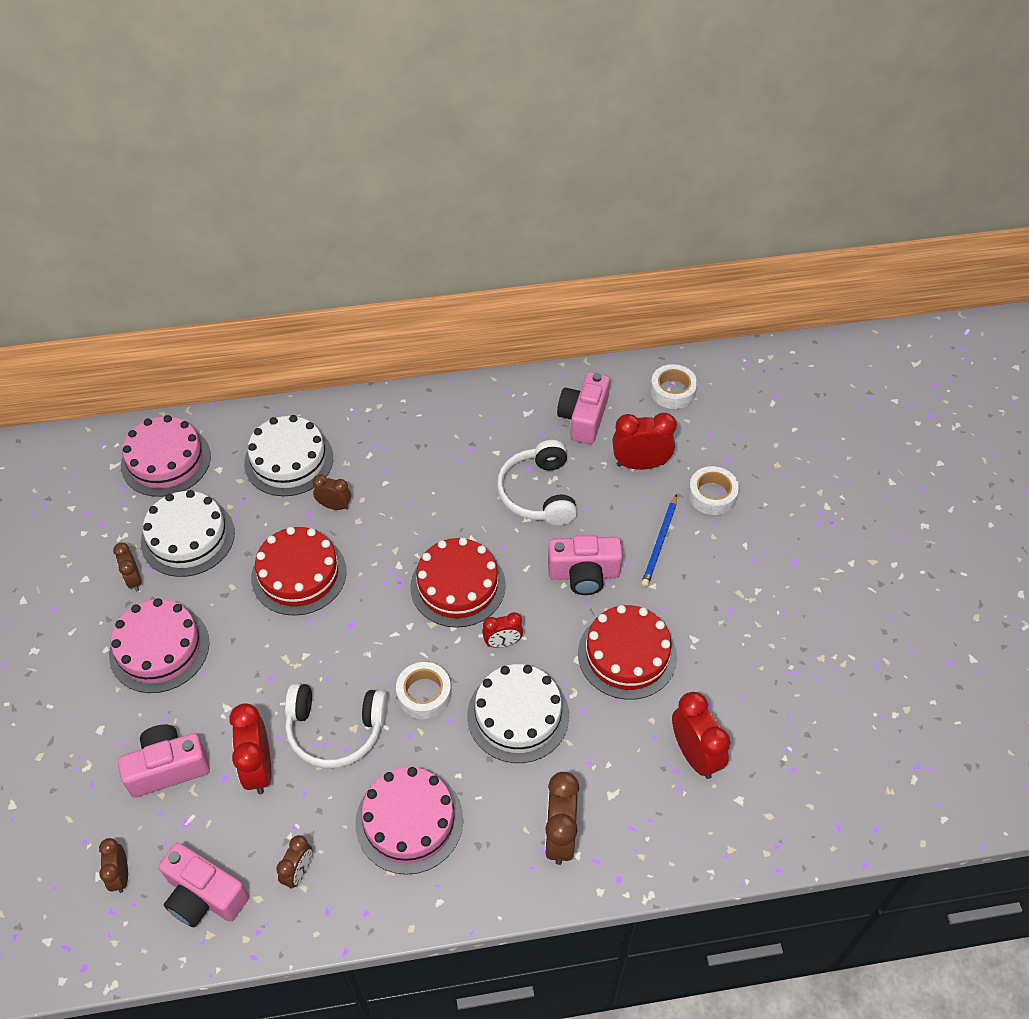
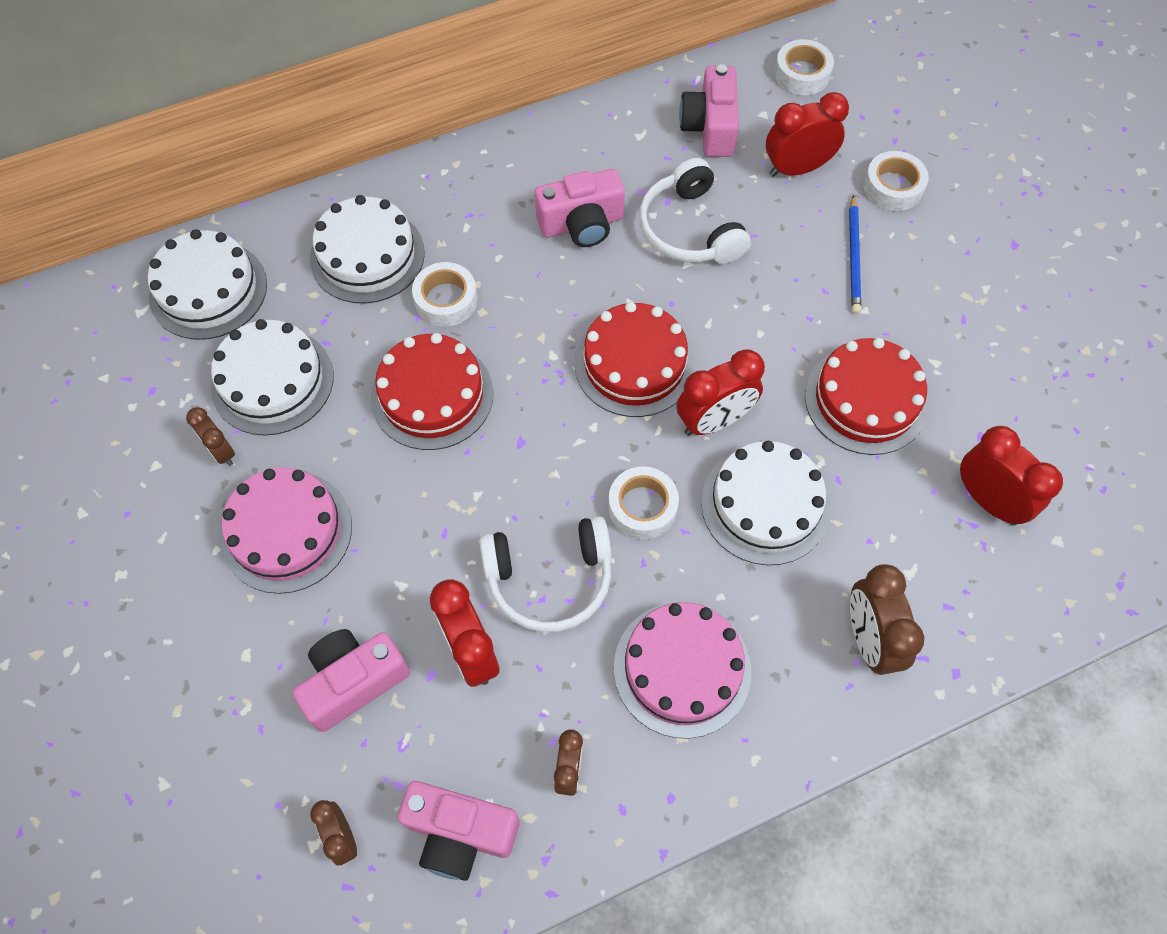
camera: 15 degrees left, 10 degrees up
(166, 460) = (208, 290): pink cake -> white cake
(334, 506) = (446, 300): brown clock -> white tape
(502, 643) = (714, 421): red clock -> red clock, size x1.68
(584, 574) = (779, 315): pink camera -> pink camera (582, 224)

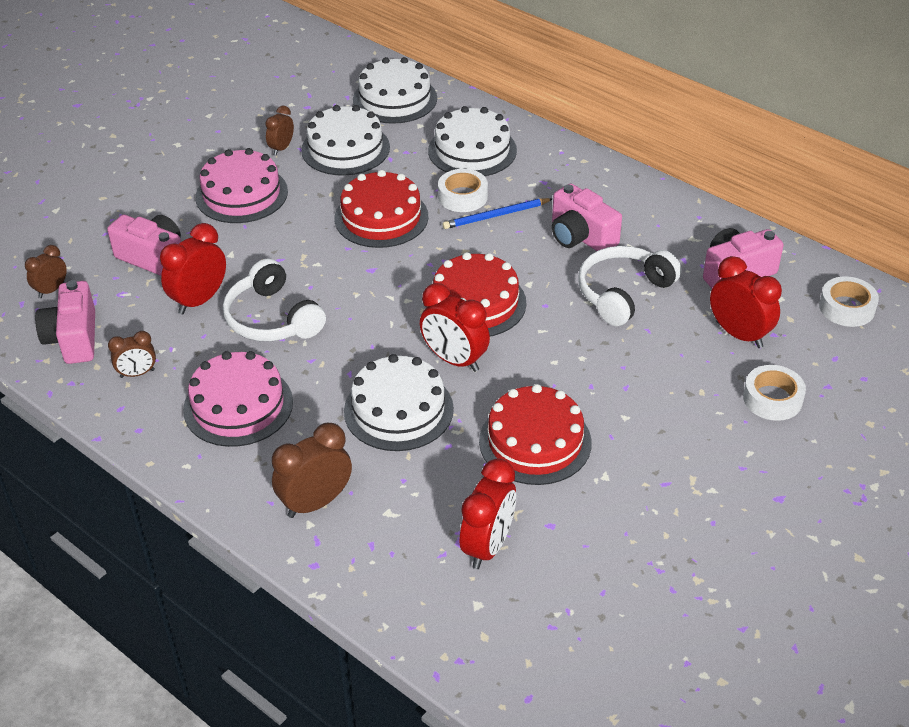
camera: 65 degrees right, 20 degrees down
(642, 507) = (356, 345): white tape -> none
(854, 257) = (674, 395): blue pencil -> blue pencil (495, 216)

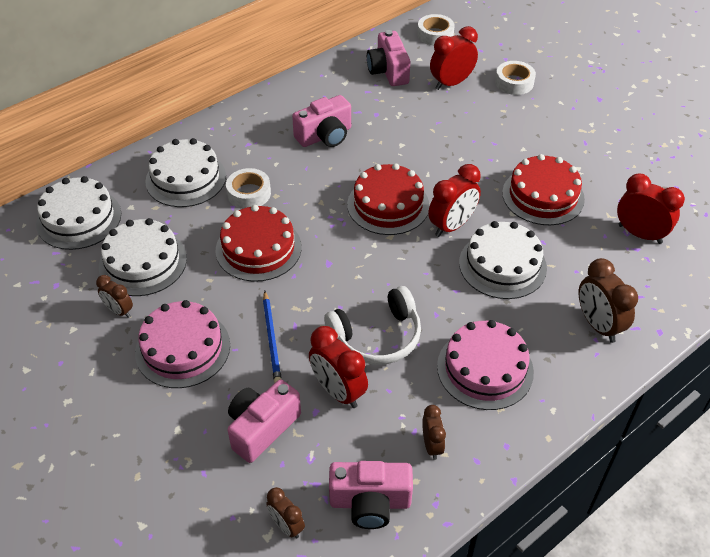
camera: 80 degrees left, 5 degrees up
(495, 216) = (282, 178): blue pencil -> blue pencil (272, 339)
(623, 293) = (396, 126): white headphones -> none

